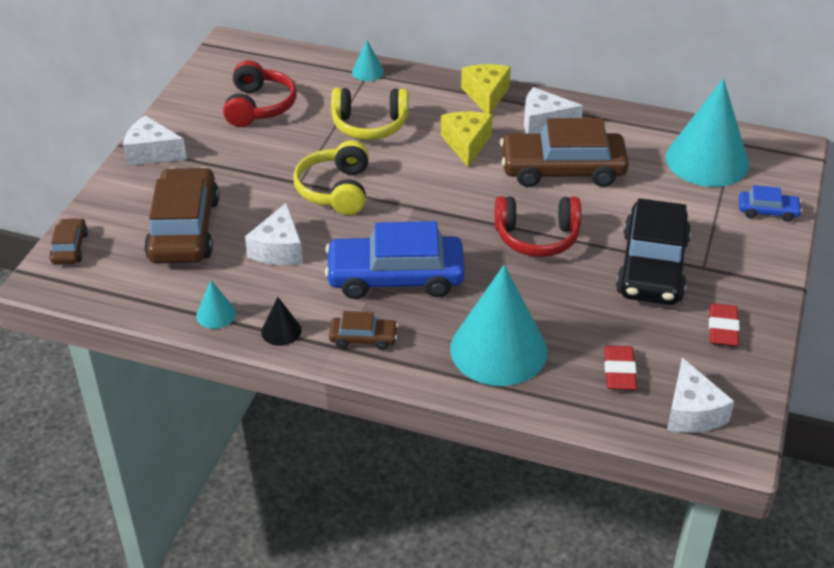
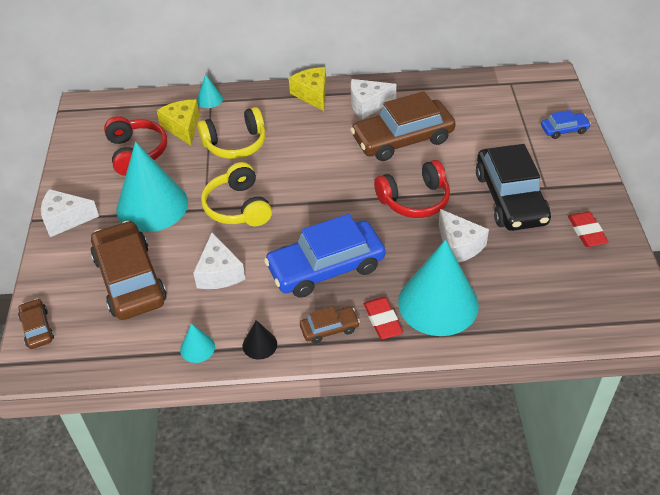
camera: 20 degrees left, 5 degrees up
(466, 144) = (319, 138): yellow cheese -> yellow cheese (183, 127)
(619, 371) = (535, 291): red eraser -> red eraser (382, 320)
(692, 412) = (604, 307): white cheese -> white cheese (458, 246)
(707, 160) = (500, 102): turquoise cone -> turquoise cone (152, 206)

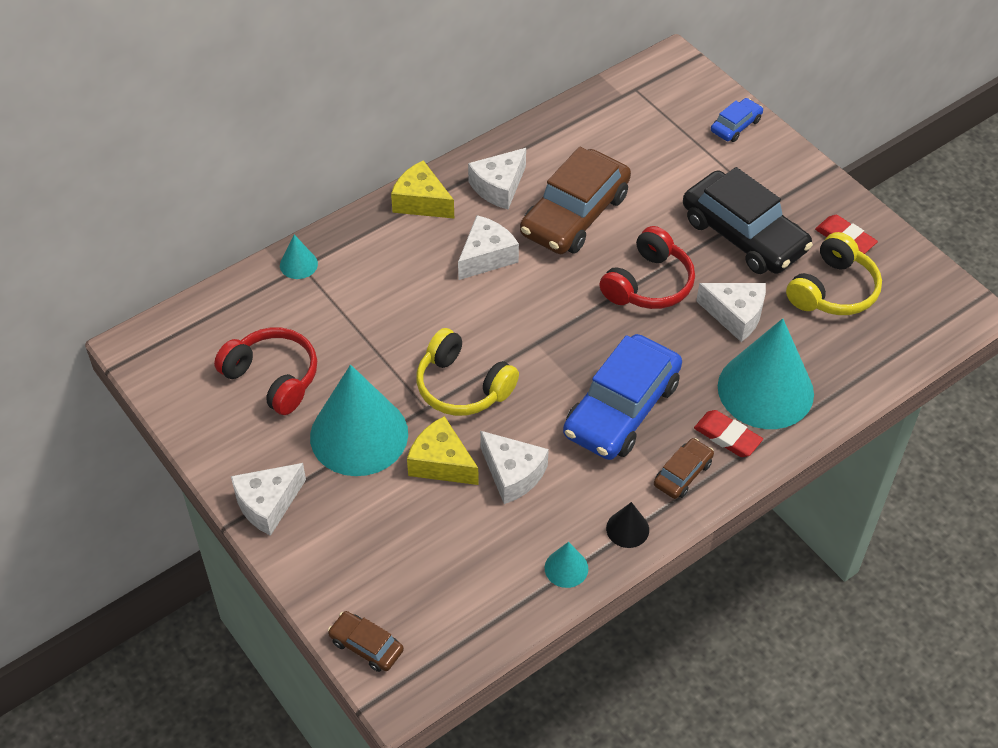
camera: 35 degrees left, 5 degrees up
(130, 279) = (419, 534): brown car -> none
(183, 127) = (300, 317): yellow cheese -> yellow cheese (441, 463)
(235, 144) = (386, 309): yellow headphones -> yellow headphones (833, 290)
(323, 140) = (486, 257): none -> white cheese

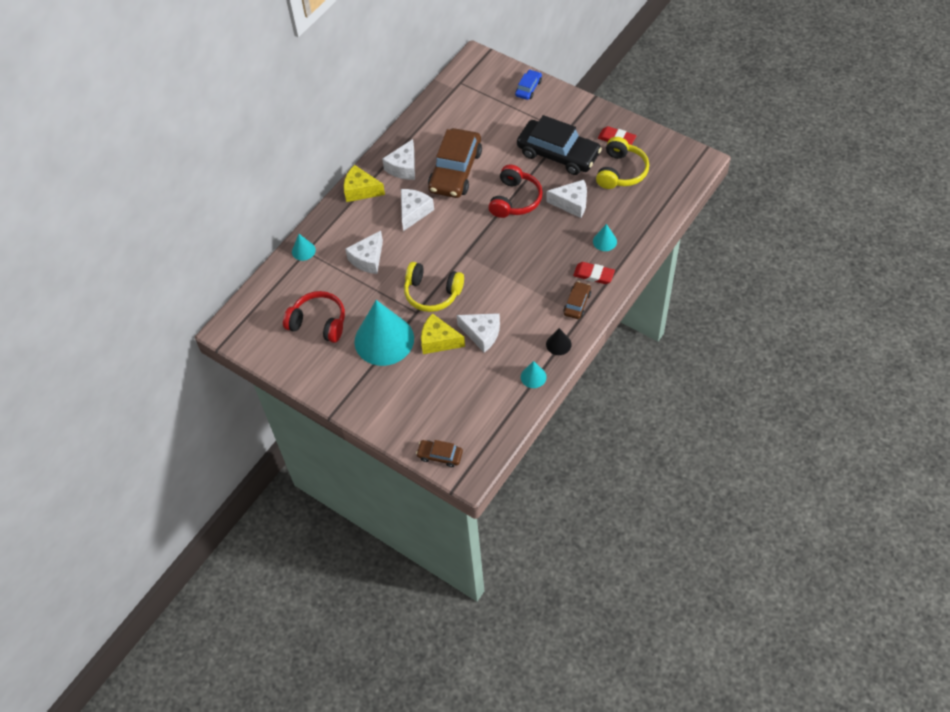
camera: 15 degrees left, 5 degrees up
(267, 504) = (348, 396): white cheese -> white cheese (368, 259)
(621, 408) = (528, 277): blue car -> none
(765, 389) = (604, 241): turquoise cone -> turquoise cone, size x0.42

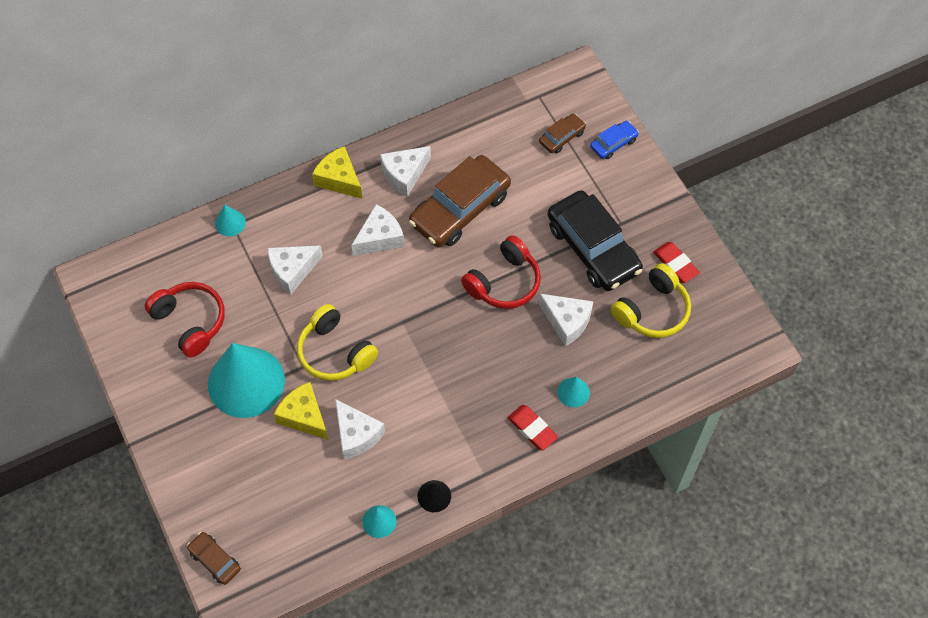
camera: 25 degrees right, 5 degrees up
(577, 303) = (489, 455): brown car -> brown car (562, 137)

